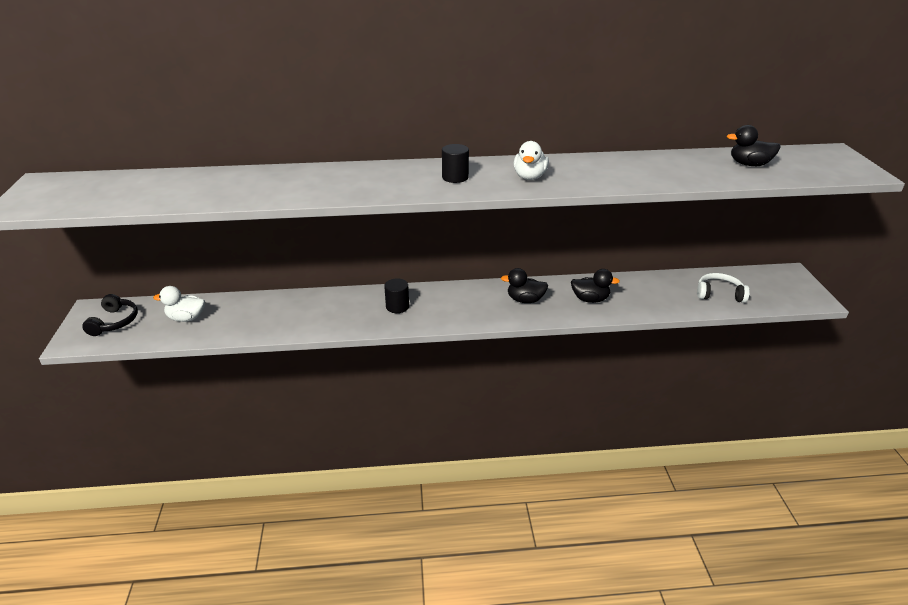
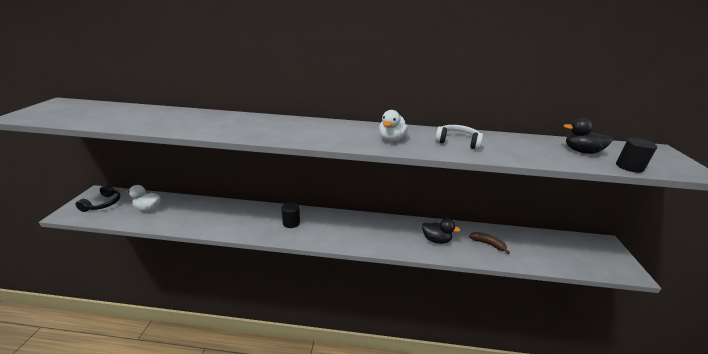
camera: 10 degrees right, 5 degrees down
(455, 177) = (333, 132): black cylinder -> black cylinder (629, 167)
(525, 300) = (386, 232): black duck -> none
(653, 294) = (488, 244): none -> brown banana
(719, 294) = (543, 252): white headphones -> white headphones (457, 142)

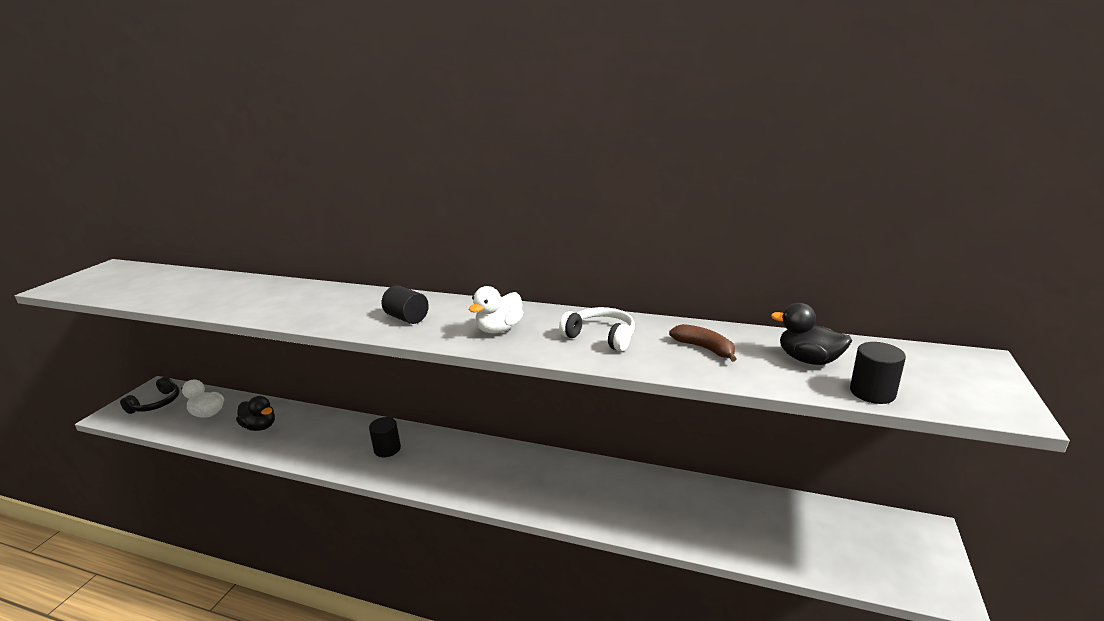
camera: 15 degrees right, 5 degrees down
(324, 133) = (407, 318): none -> black cylinder
(436, 240) = (600, 496): black duck -> black duck (260, 426)
(488, 244) = (687, 511): brown banana -> brown banana (704, 348)

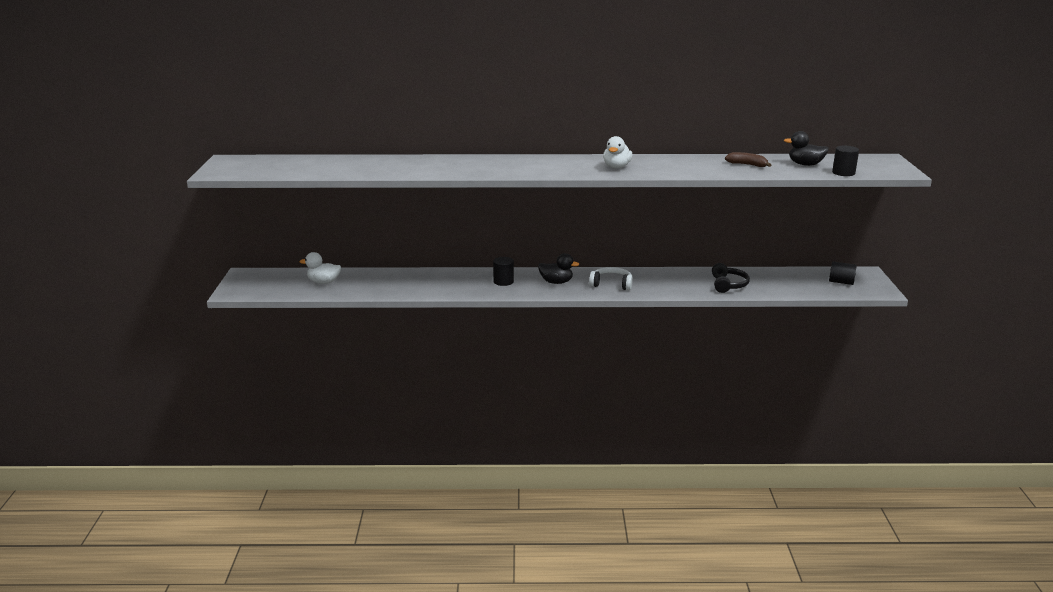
camera: 20 degrees left, 0 degrees up
(156, 403) = (264, 282): black headphones -> black headphones (728, 285)
(260, 426) = (382, 283): black duck -> black duck (556, 282)
(407, 318) = (546, 167): black cylinder -> black cylinder (841, 282)
(601, 337) = (683, 165): white headphones -> white headphones (611, 284)

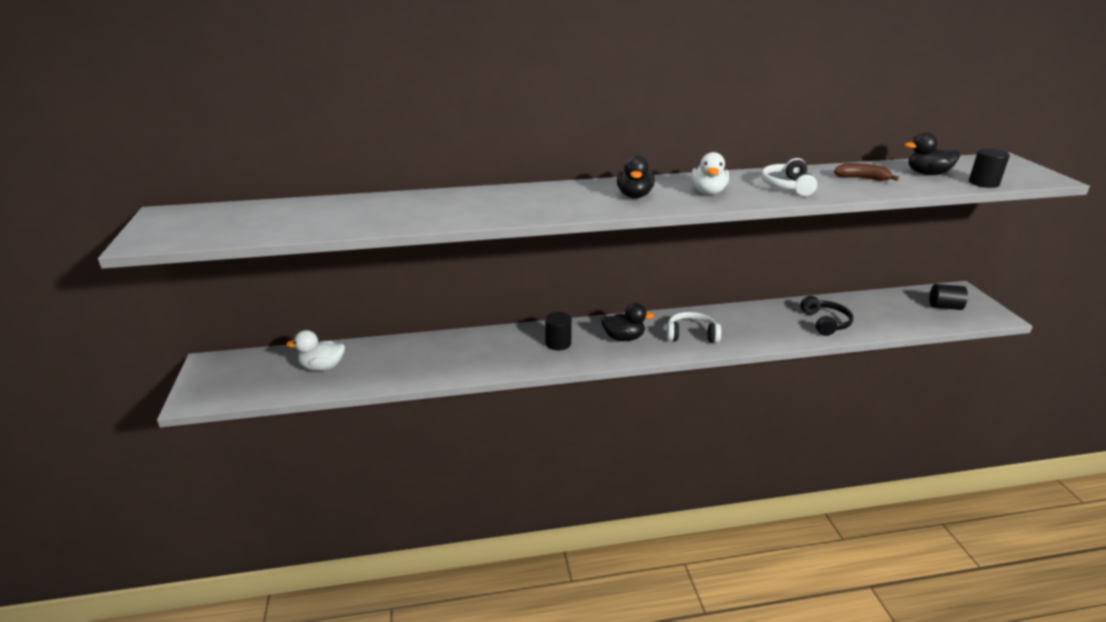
camera: 10 degrees left, 5 degrees up
(559, 166) = (634, 196): none -> black duck
(682, 166) = (787, 186): none -> white headphones

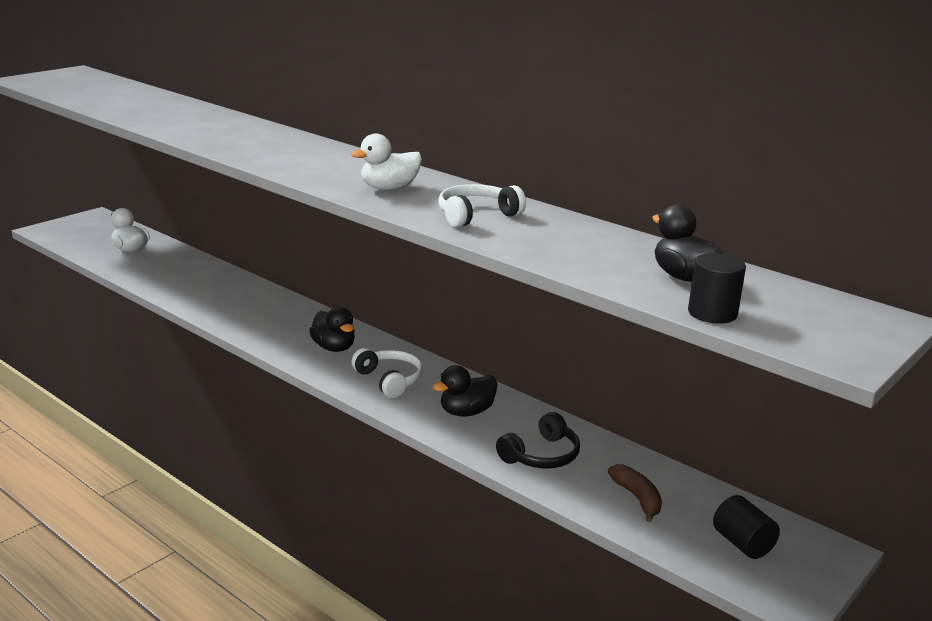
camera: 50 degrees right, 5 degrees down
(558, 343) = (282, 321): black cylinder -> none
(634, 196) = (327, 166): black duck -> black duck (466, 412)
(862, 178) = (582, 245): brown banana -> brown banana (637, 498)

